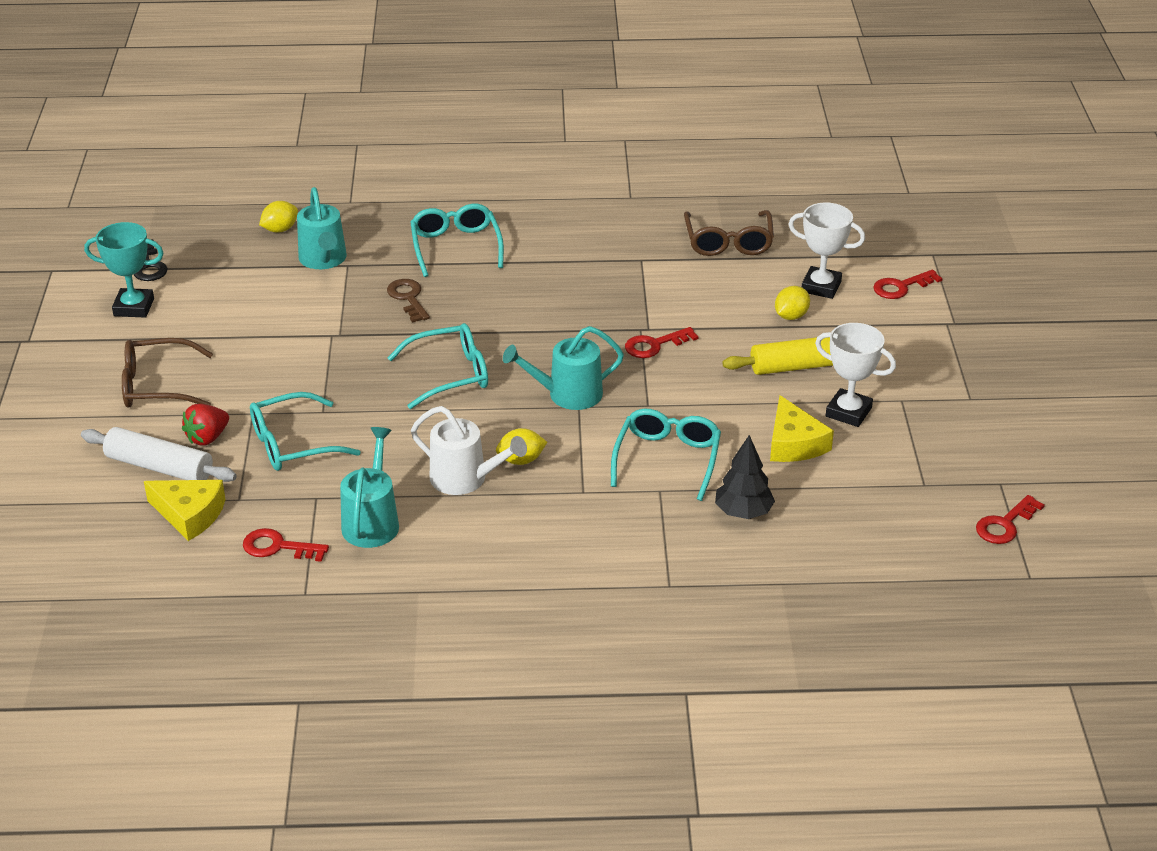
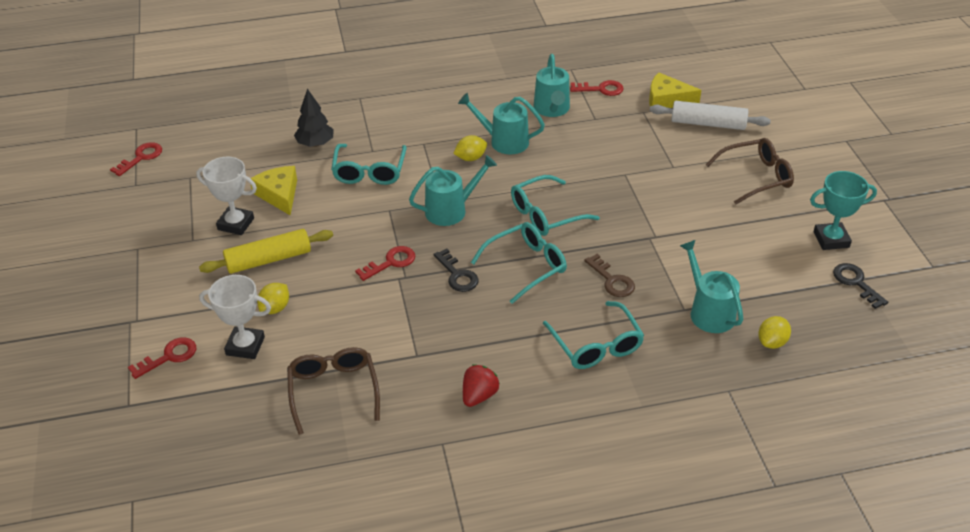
camera: 170 degrees right, 5 degrees up
(207, 438) = (691, 146): red strawberry -> red strawberry (479, 396)
(292, 444) = (631, 149): turquoise glasses -> turquoise glasses (526, 266)
(465, 479) = (504, 141): white watering can -> turquoise watering can
(580, 324) = (457, 275): none -> black key

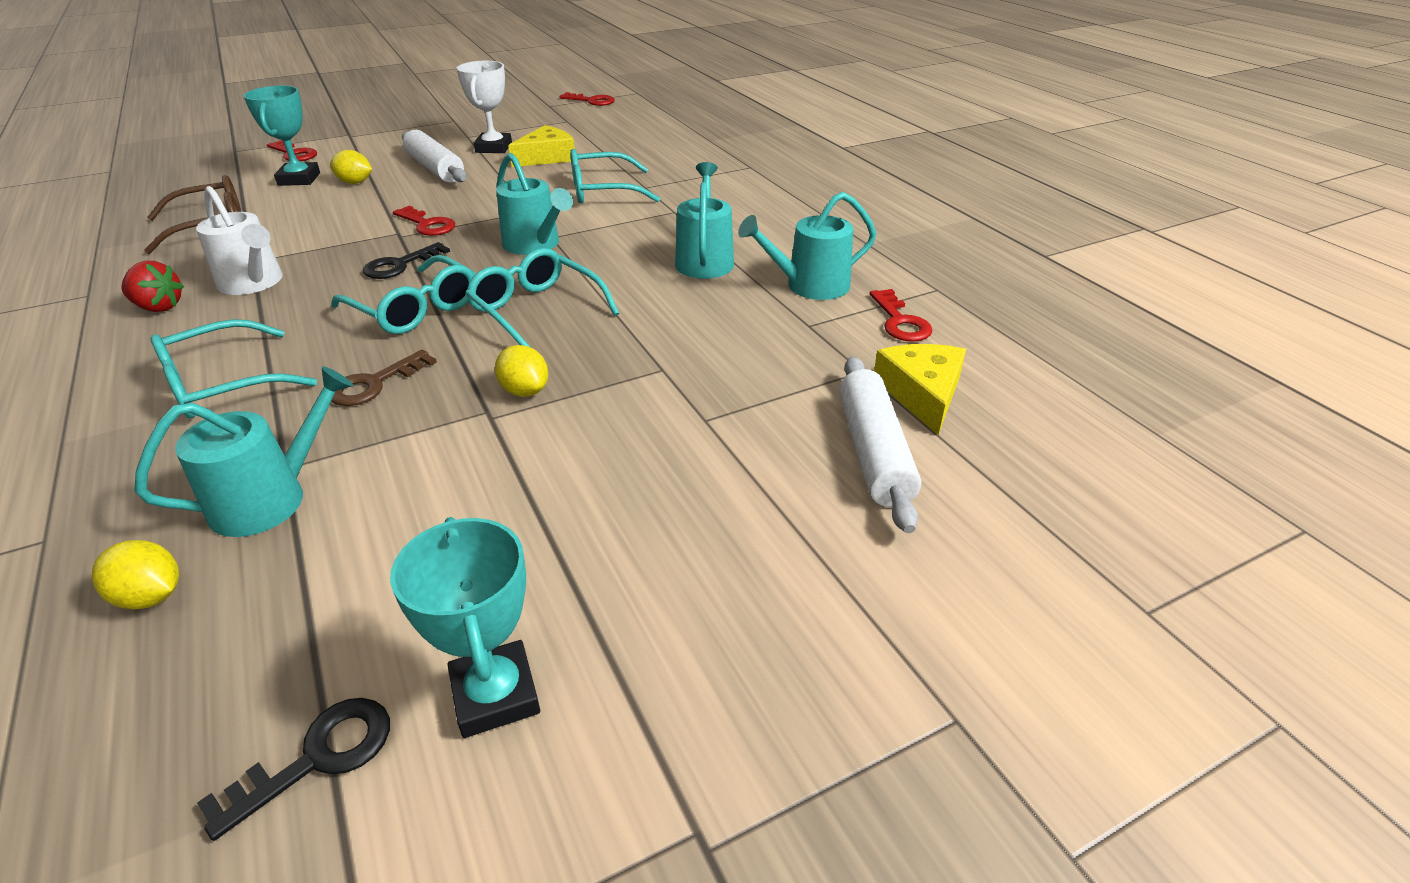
camera: 75 degrees right, 5 degrees down
(245, 346) = (299, 179): white trophy -> turquoise trophy
(268, 260) = (435, 169): yellow rolling pin -> white rolling pin
(315, 144) = (646, 159): black tree -> none
(457, 349) = (253, 283): none -> white watering can
(470, 158) = (654, 243): yellow lemon -> yellow lemon (525, 391)
(756, 177) = (712, 538): brown glasses -> none

